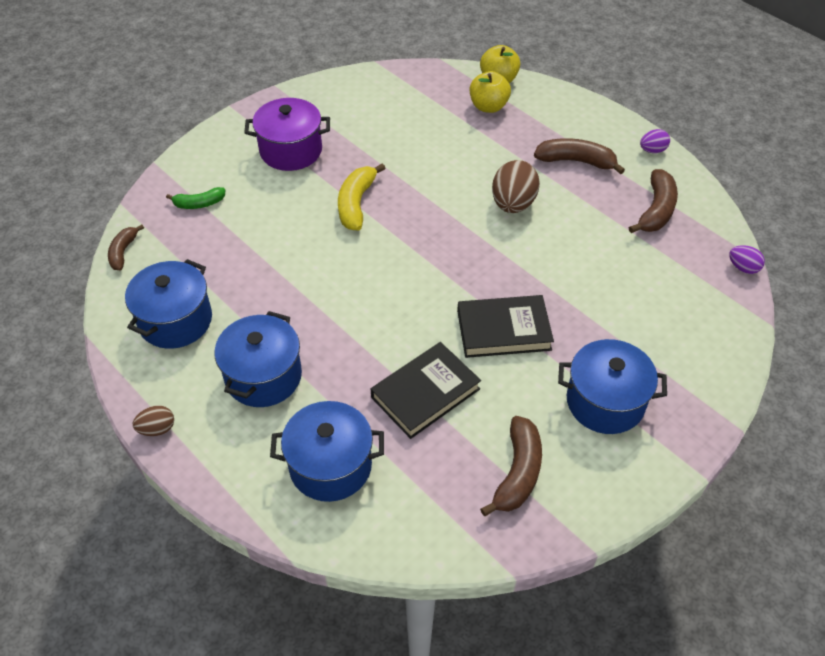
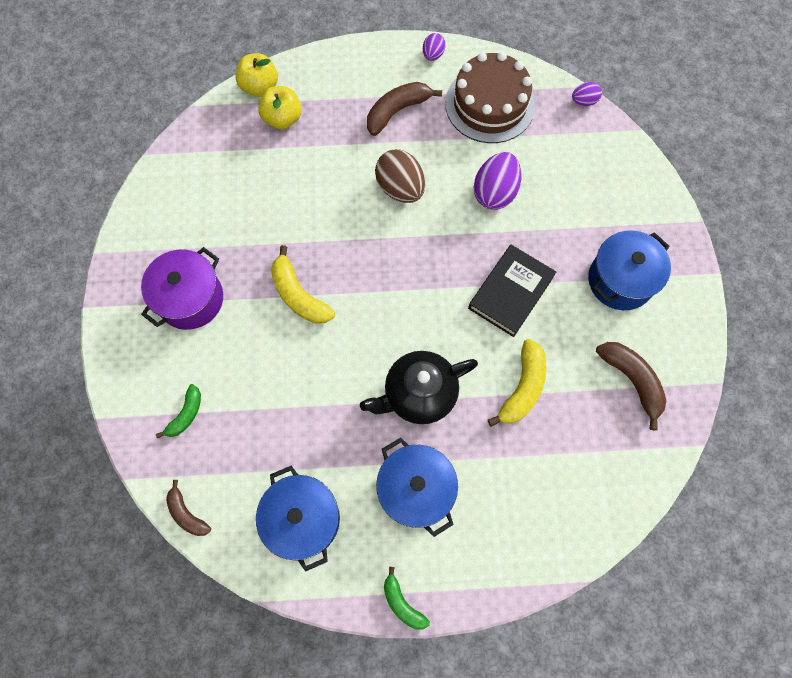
camera: 50 degrees left, 20 degrees up
(157, 429) = (402, 603): brown egg -> green banana
(330, 466) = (533, 498): blue pot -> none
(348, 326) = (418, 394): none -> black teapot
(425, 393) = (522, 387): black book -> yellow banana
(581, 263) = (495, 192): none -> purple egg
(656, 210) = (490, 104): brown banana -> brown cake

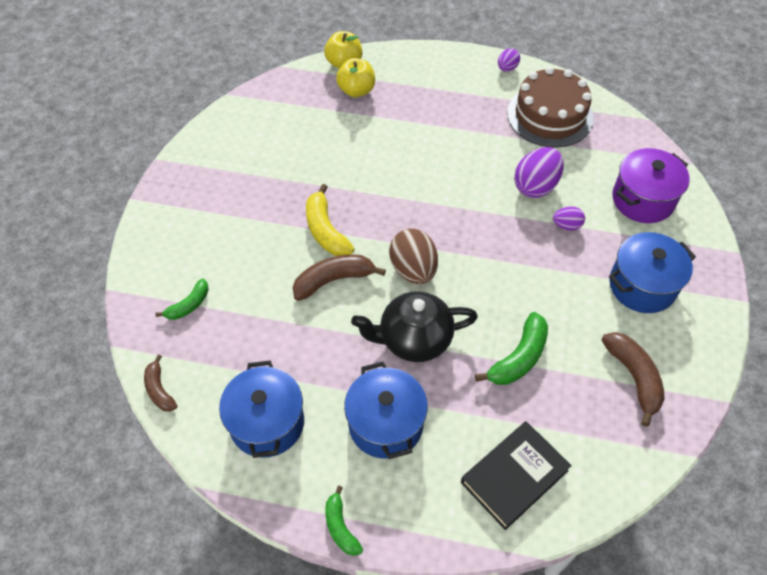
camera: 15 degrees right, 15 degrees down
(190, 299) = (227, 212): purple pot -> purple pot (643, 200)
(397, 111) = (461, 104): brown banana -> brown banana (333, 280)
(400, 188) = (447, 165): brown egg -> brown egg (413, 270)
(511, 292) = (529, 272): black book -> black book (514, 476)
(522, 387) = (519, 358): yellow banana -> green banana
(584, 101) = (641, 130): purple egg -> purple egg (566, 225)

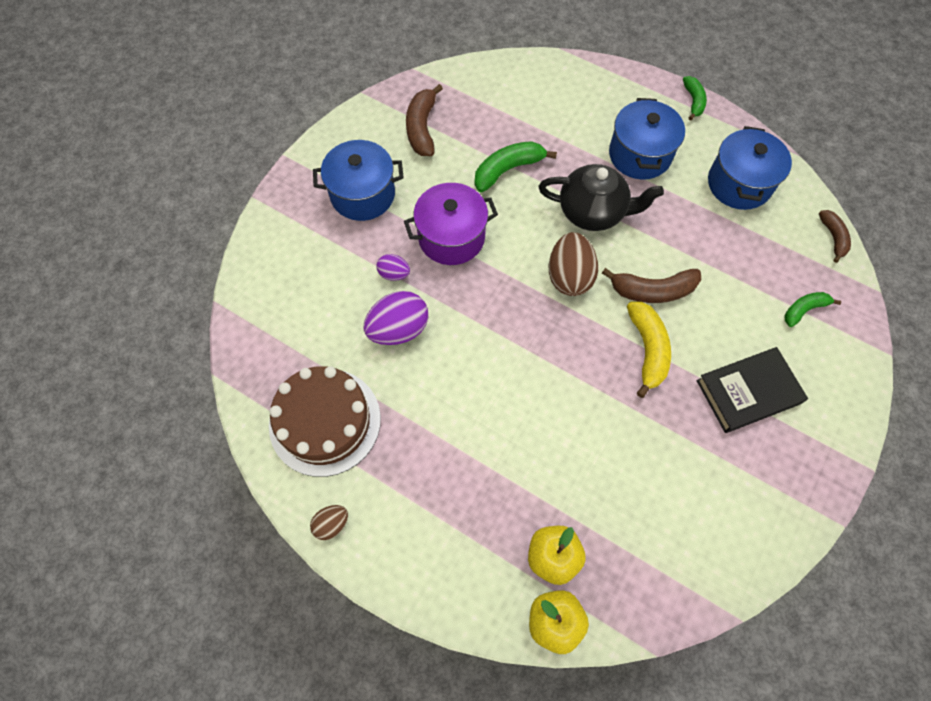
camera: 160 degrees left, 10 degrees up
(507, 68) = (332, 524): purple egg -> brown egg
(514, 476) = (553, 94): black book -> black book (748, 392)
(643, 200) = (299, 277): purple pot -> purple pot (451, 237)

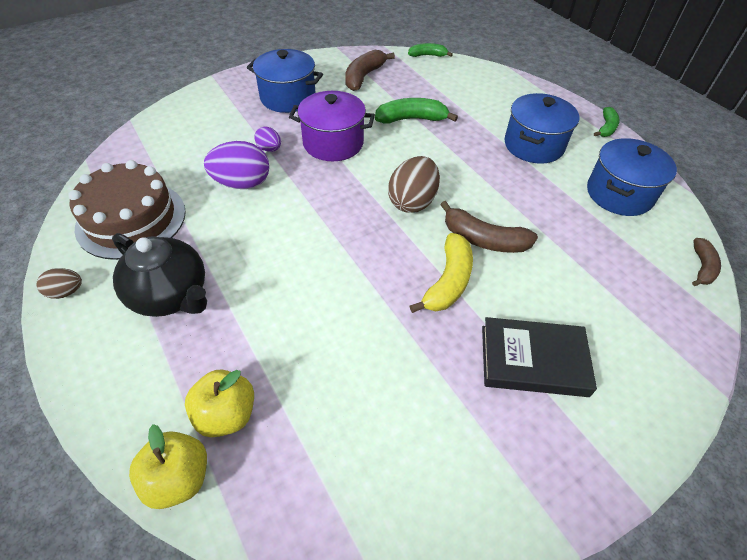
camera: 25 degrees right, 15 degrees down
(593, 212) = (465, 167): black teapot -> black teapot (171, 295)
(804, 310) = (637, 314): green banana -> green banana (427, 55)

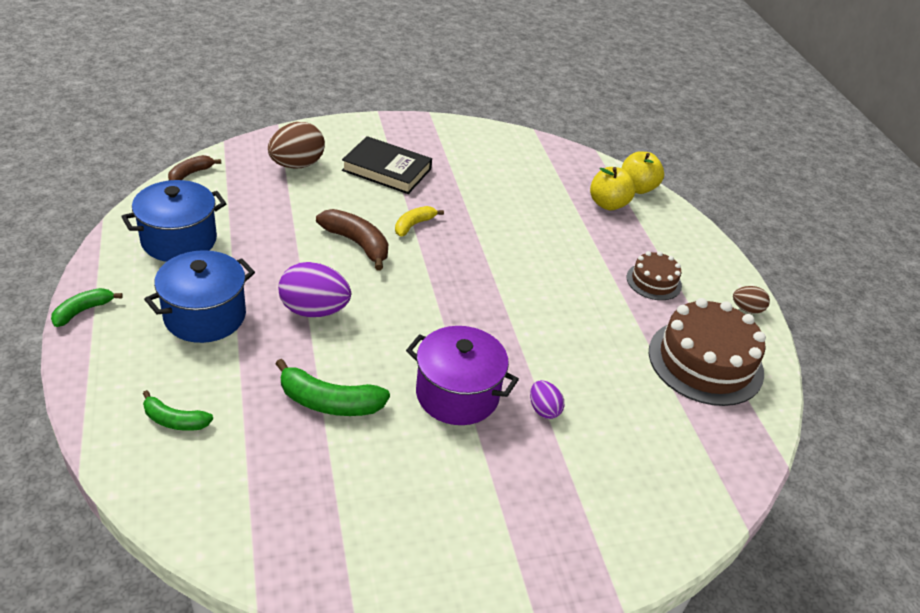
camera: 165 degrees left, 10 degrees down
(171, 295) = (654, 281): black teapot -> brown cake
(242, 183) = (584, 370): purple egg -> purple egg (314, 310)
(288, 98) = (496, 503): blue pot -> none
(363, 77) = (350, 518): brown banana -> none
(412, 202) = (401, 295): brown egg -> brown egg (297, 165)
(427, 55) = (195, 543): green banana -> green banana (174, 420)
(448, 281) = (413, 225): yellow banana -> yellow banana, size x0.63

